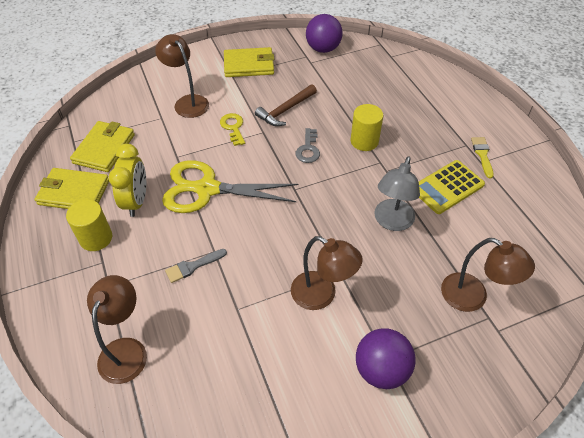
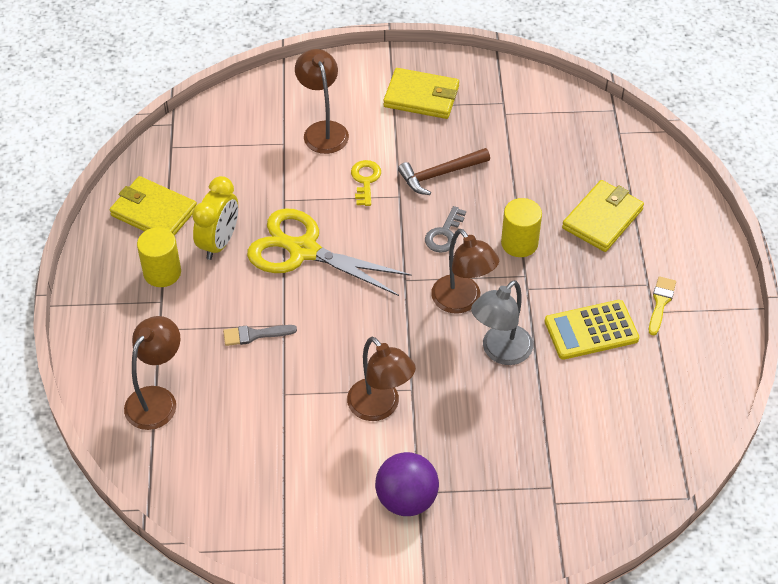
camera: 20 degrees right, 0 degrees up
(104, 148) = (203, 166): yellow wallet -> yellow wallet (602, 218)
(323, 49) = (531, 97): purple ball -> none
(473, 297) = (547, 461): brown lamp -> brown lamp (462, 302)

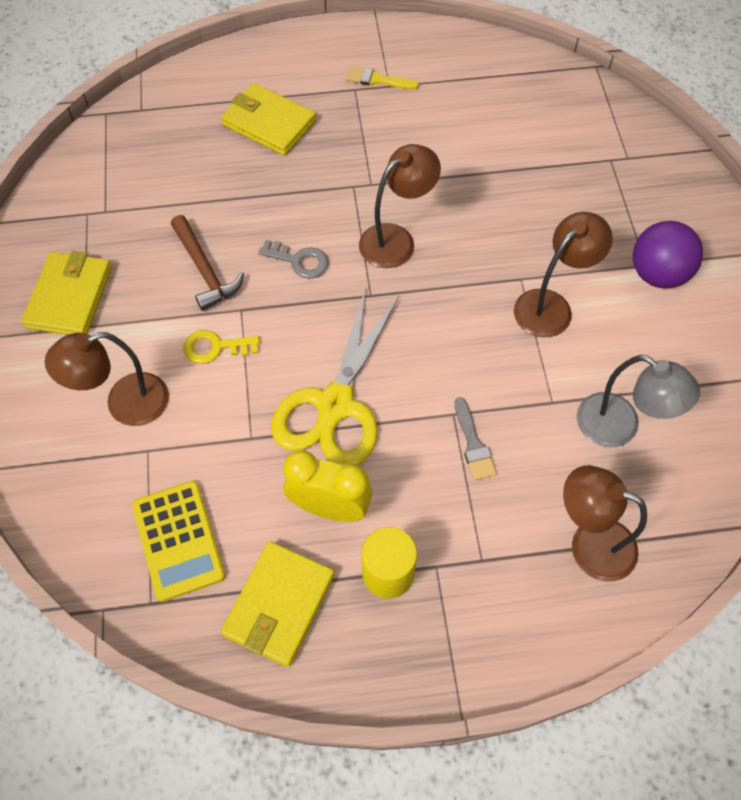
camera: 95 degrees left, 10 degrees up
(500, 352) = (458, 204): grey lamp -> grey lamp (619, 427)
(519, 243) = (308, 192): yellow cylinder -> none
(591, 330) = (419, 132): yellow calculator -> yellow calculator (178, 540)

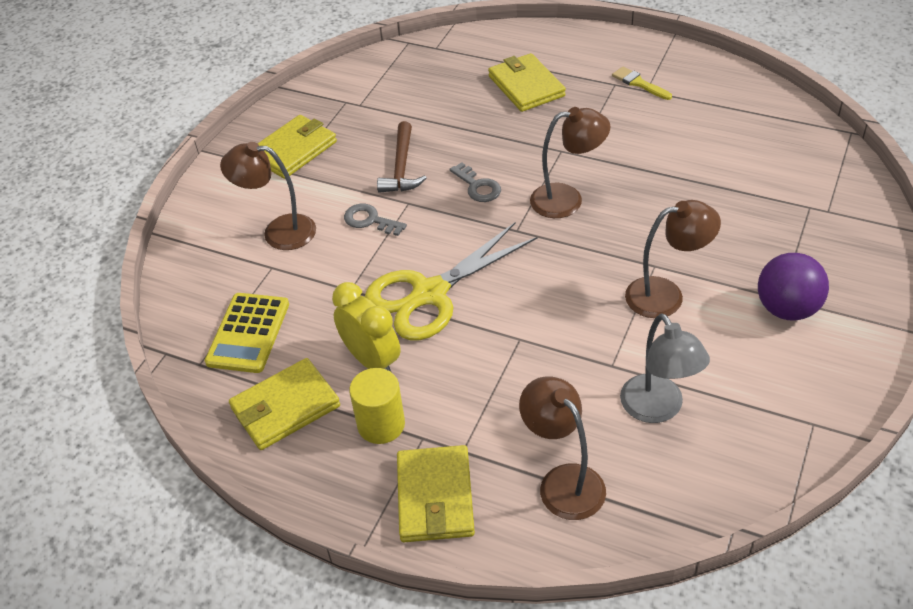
camera: 35 degrees right, 15 degrees down
(215, 347) = (370, 220): yellow key -> grey key
(473, 444) = (519, 366): grey brush -> none
(490, 622) = (435, 497): none -> yellow wallet

